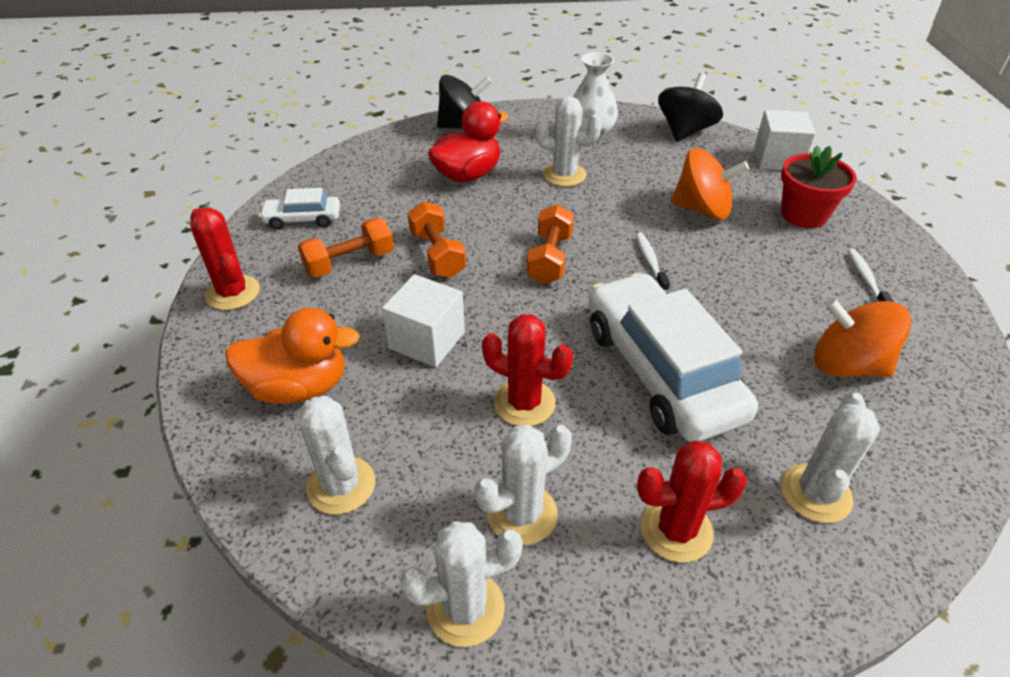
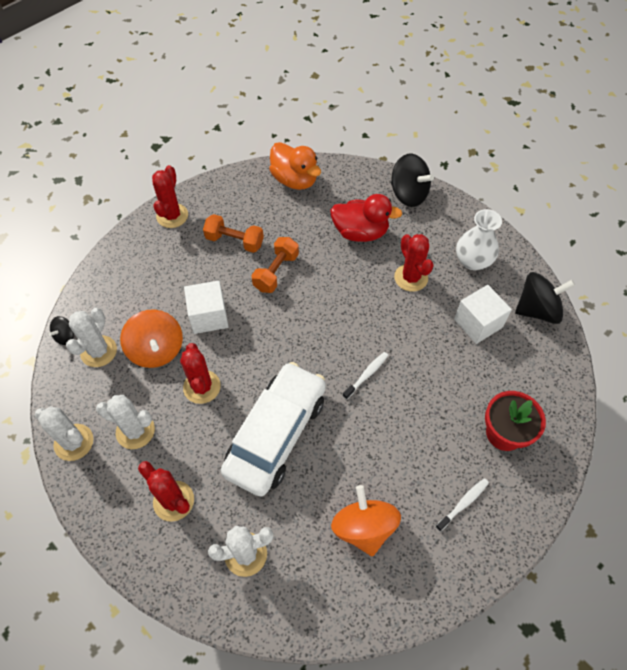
camera: 50 degrees right, 15 degrees up
(264, 513) = (65, 336): none -> black spinning top
(299, 387) = (138, 291): orange duck -> orange duck (295, 180)
(302, 219) = (248, 195): white car -> none
(550, 259) = (321, 324): orange dumbbell -> none
(564, 175) = (411, 278): white cactus -> red cactus
(702, 209) = (449, 372): orange spinning top -> orange spinning top (157, 350)
(777, 159) = (562, 383): white cube -> white cube (478, 323)

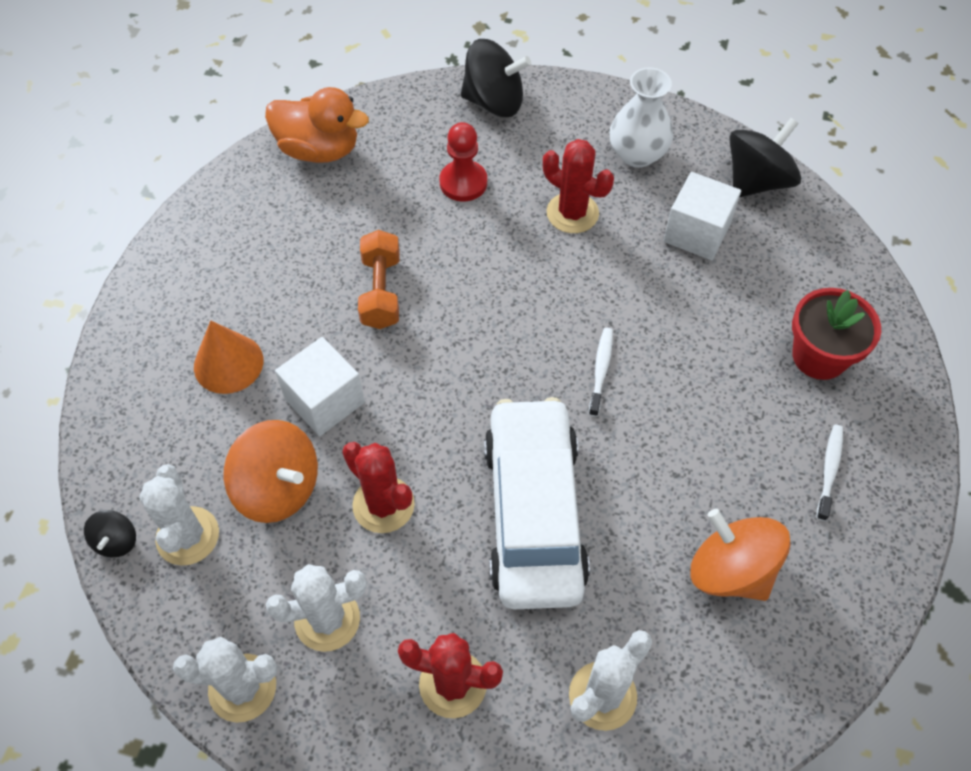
camera: 30 degrees left, 0 degrees up
(172, 216) = (165, 282): red cactus -> none
(175, 273) = (228, 363): none -> orange cone
(234, 241) = (289, 276): orange dumbbell -> none
(360, 232) = (463, 182): red duck -> red pawn

